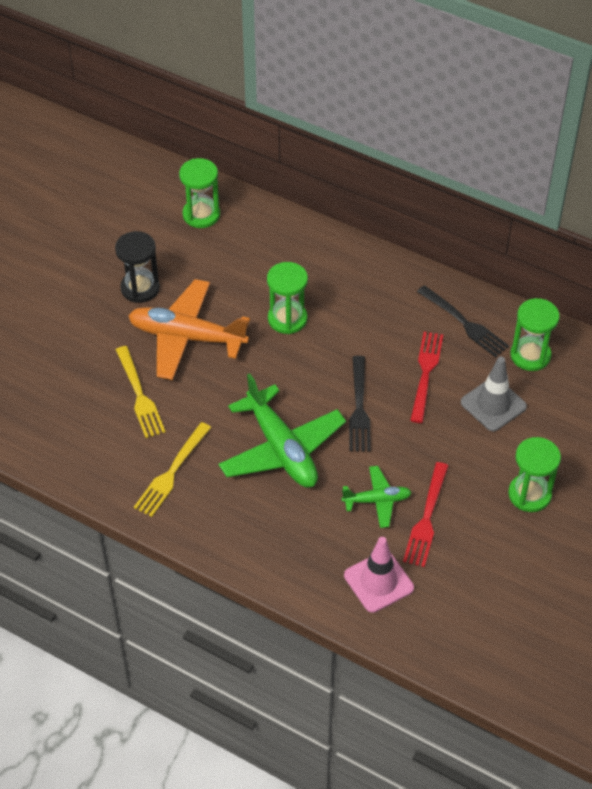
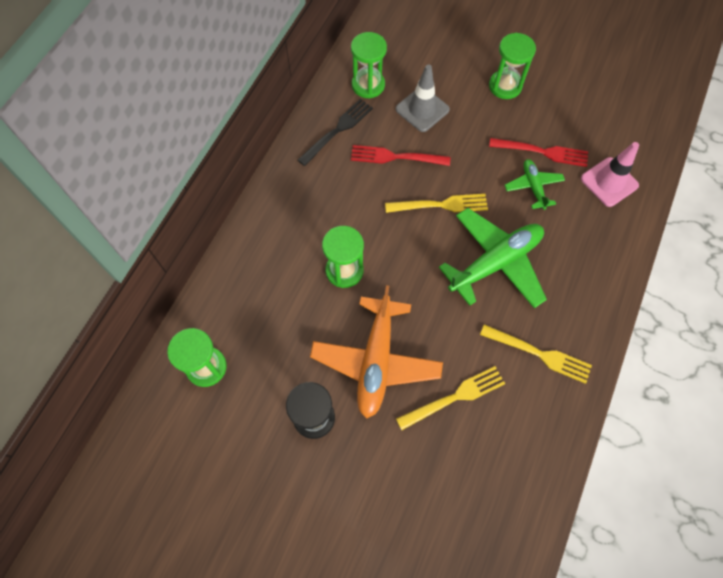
camera: 95 degrees left, 15 degrees up
(359, 408) = (440, 205): black fork -> yellow fork

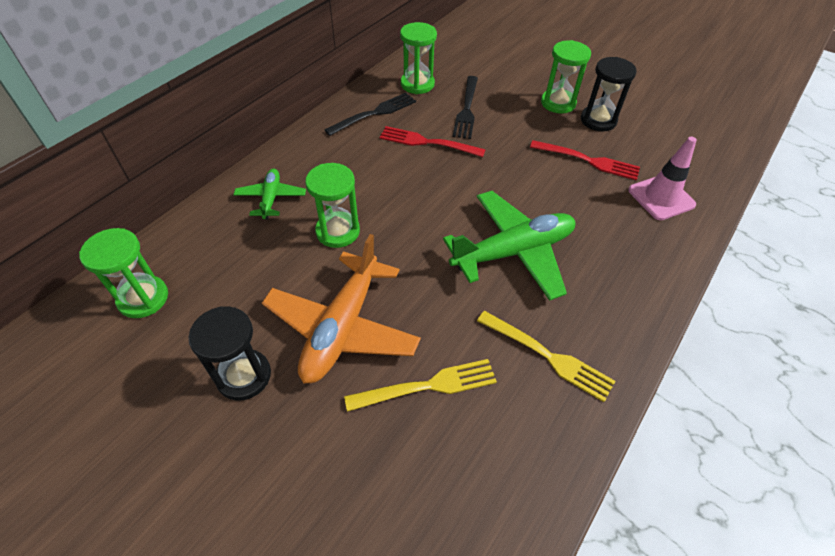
camera: 10 degrees right, 15 degrees down
(422, 109) = (466, 109): grey traffic cone -> black fork
(440, 205) = (464, 189): yellow fork -> none
(533, 187) = (572, 189): green plane -> green plane (271, 198)
(545, 101) = (598, 120): none -> black hourglass

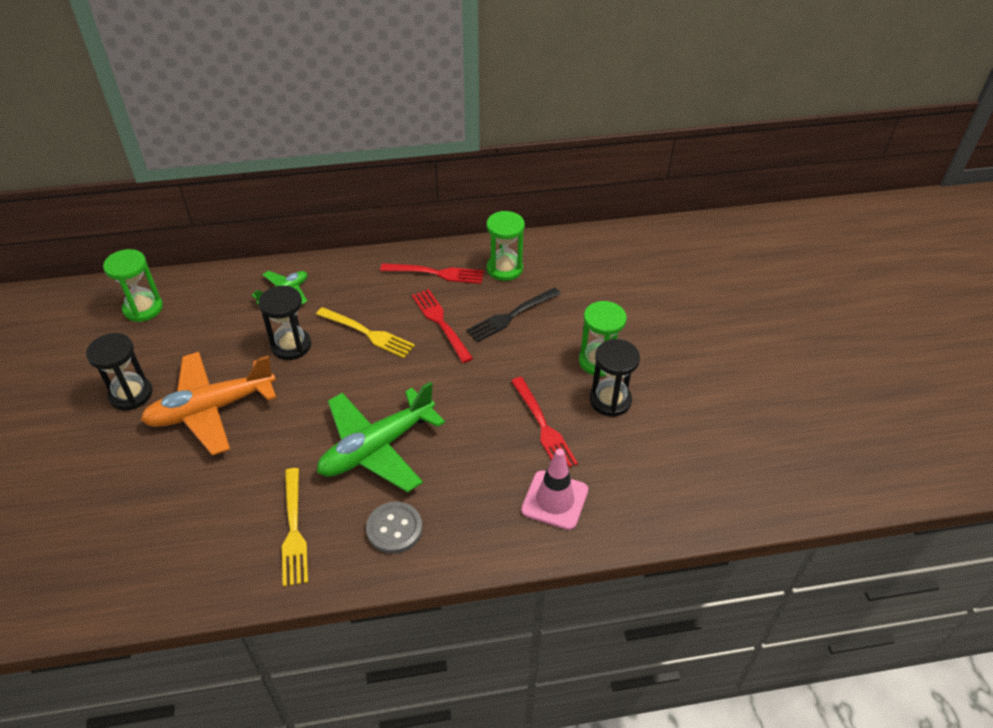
camera: 45 degrees right, 5 degrees down
(338, 231) = (291, 346): green hourglass -> black hourglass
(374, 113) = (436, 273): black fork -> red fork
(427, 386) = (205, 483): yellow fork -> yellow fork (367, 333)
(513, 252) = (377, 448): green plane -> green plane turned 120 degrees clockwise
(607, 294) = (394, 529): none -> grey button

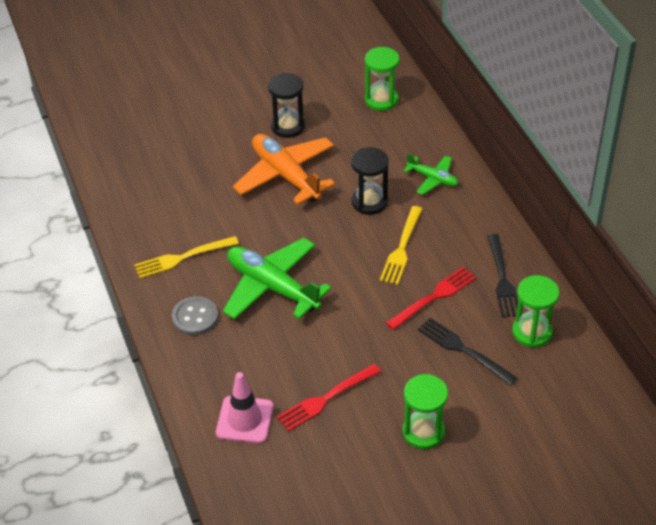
camera: 80 degrees right, 0 degrees up
(436, 273) = (502, 279): red fork -> black fork
(610, 400) = (373, 448): black hourglass -> none

